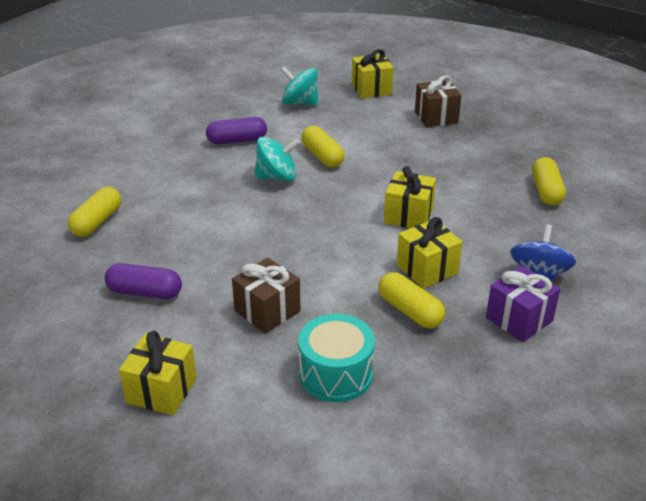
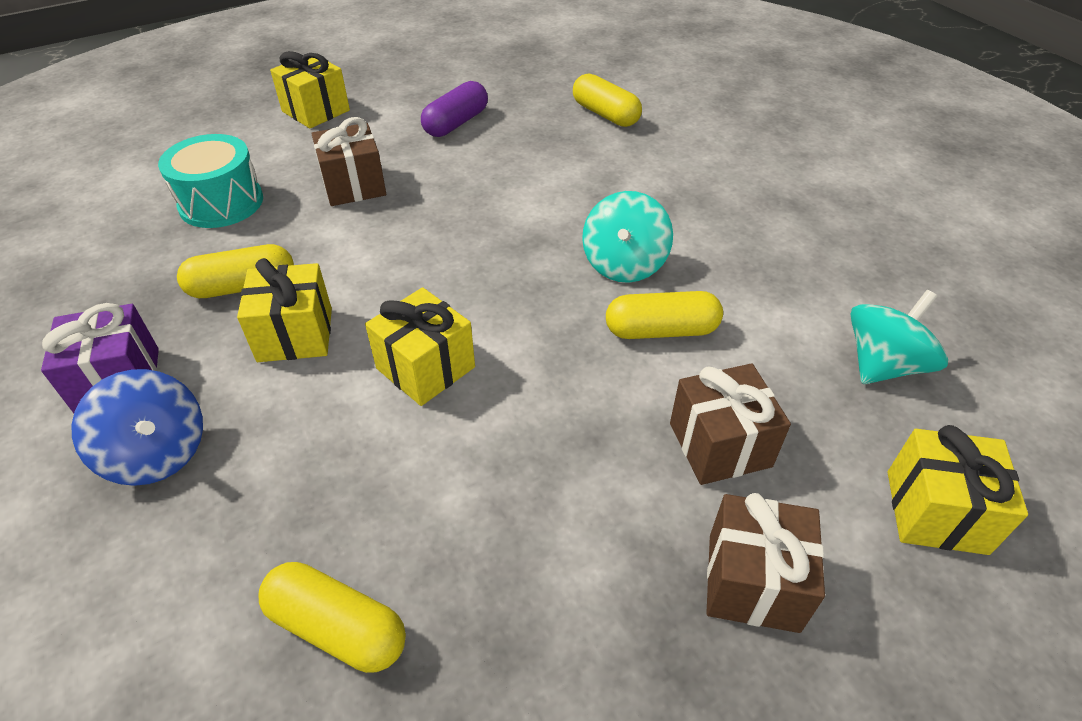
camera: 115 degrees right, 10 degrees up
(237, 140) = (757, 252): purple capsule -> none
(380, 131) = (720, 445): none -> brown gift

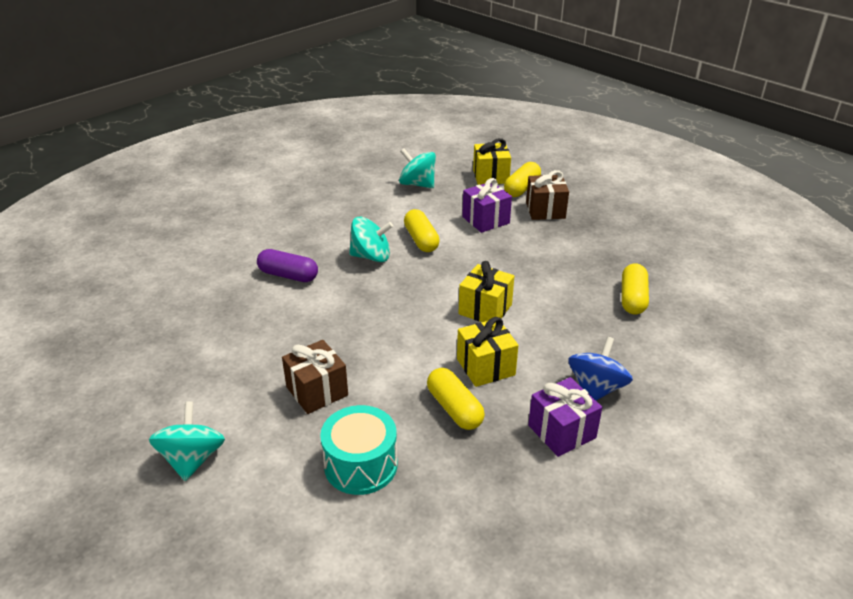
camera: 105 degrees left, 10 degrees down
(316, 111) = (192, 459): yellow gift -> turquoise spinning top
(456, 123) = (210, 358): purple capsule -> purple capsule (288, 275)
(605, 114) = (191, 284): yellow capsule -> yellow capsule (521, 188)
(720, 445) = (485, 220): brown gift -> purple gift

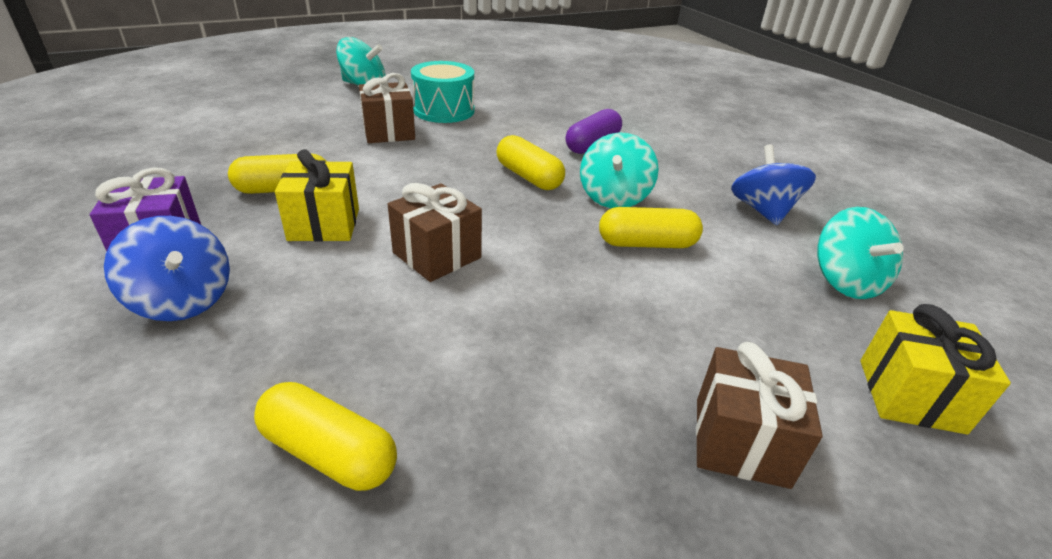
camera: 105 degrees right, 0 degrees up
(356, 205) = (763, 210): none -> blue spinning top
(361, 465) = (276, 135): turquoise drum -> turquoise drum (444, 110)
(417, 184) = (845, 281): turquoise spinning top -> turquoise spinning top turned 120 degrees clockwise
(485, 220) = (703, 329): purple gift -> none
(485, 309) = (437, 255): yellow gift -> brown gift
(521, 188) = (856, 434): yellow capsule -> yellow capsule (529, 177)

